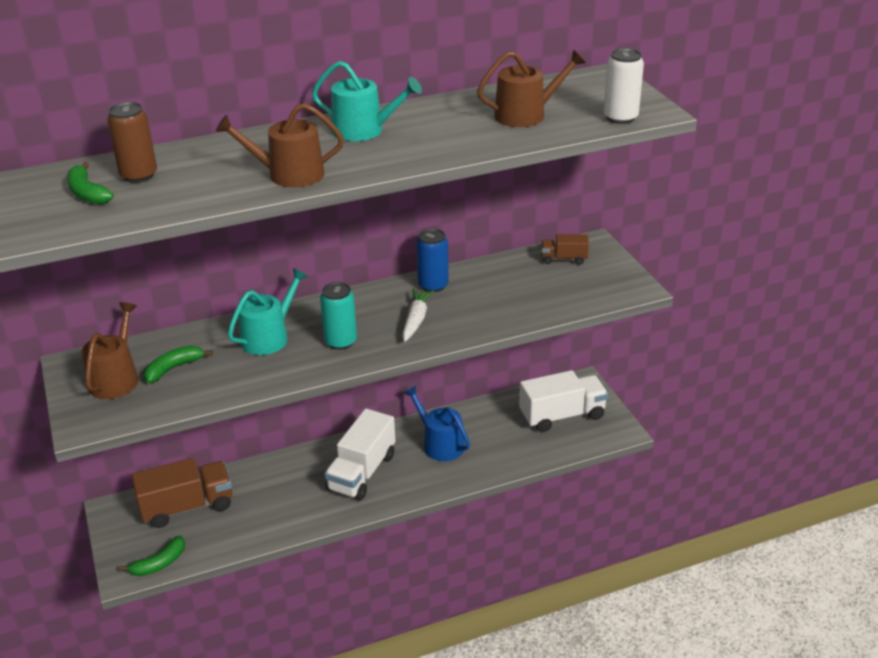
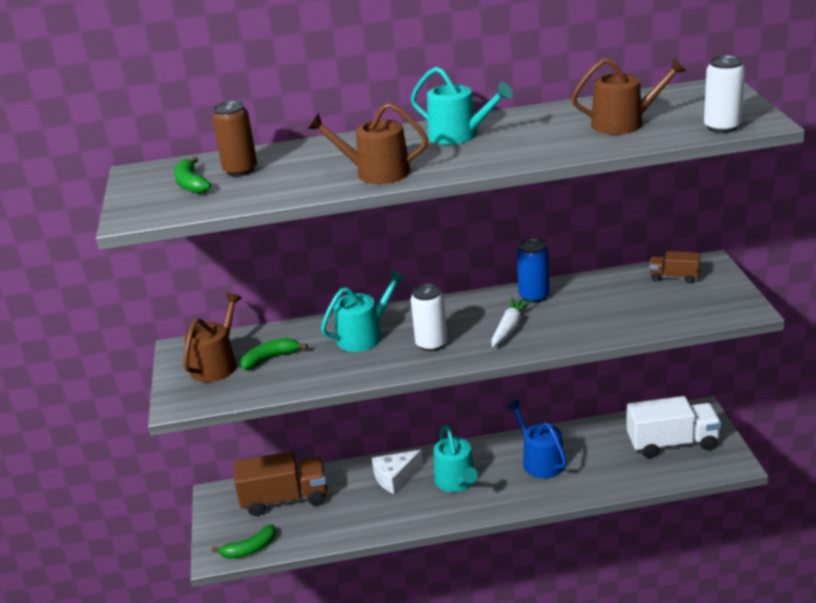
camera: 15 degrees right, 5 degrees down
(298, 473) = (395, 477): none -> white cheese
(340, 341) = (431, 344): turquoise can -> white can
(362, 472) = (457, 482): white truck -> turquoise watering can

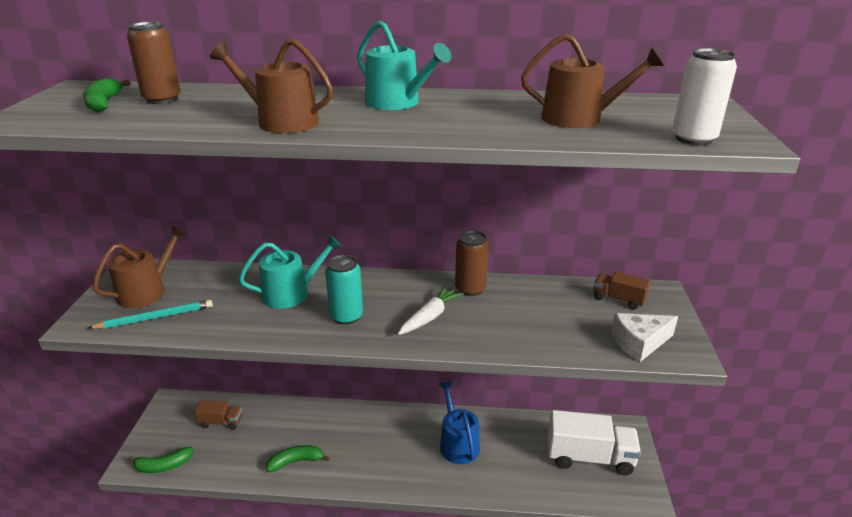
camera: 10 degrees right, 0 degrees up
(247, 383) = (155, 317): none -> turquoise pencil
(270, 358) = (194, 297): green banana -> green banana (296, 461)
(285, 499) = (221, 422): brown truck -> brown truck, size x0.52
(395, 477) = (323, 426): white cheese -> white cheese (639, 343)
(431, 344) = (346, 316): white can -> turquoise can
(457, 482) = (374, 445): turquoise watering can -> none
(534, 296) = (470, 289): blue can -> brown can

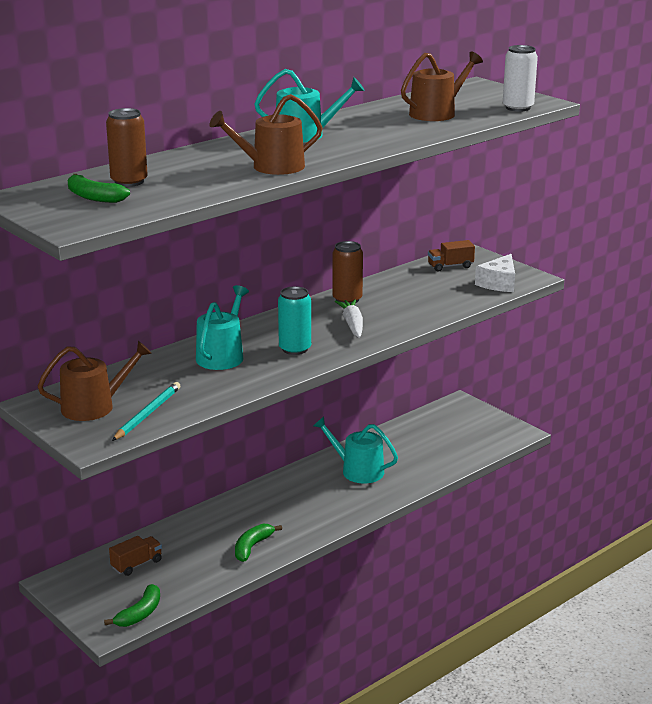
camera: 45 degrees left, 5 degrees down
(147, 291) = (94, 406): brown watering can -> brown watering can turned 75 degrees clockwise
(457, 443) = (357, 470): blue watering can -> turquoise watering can
(589, 457) = (457, 430): white truck -> none

